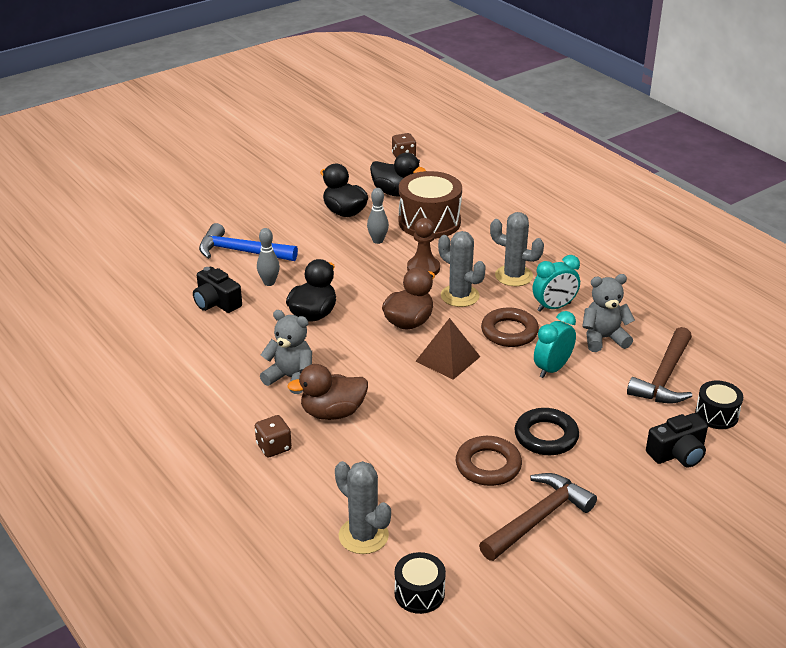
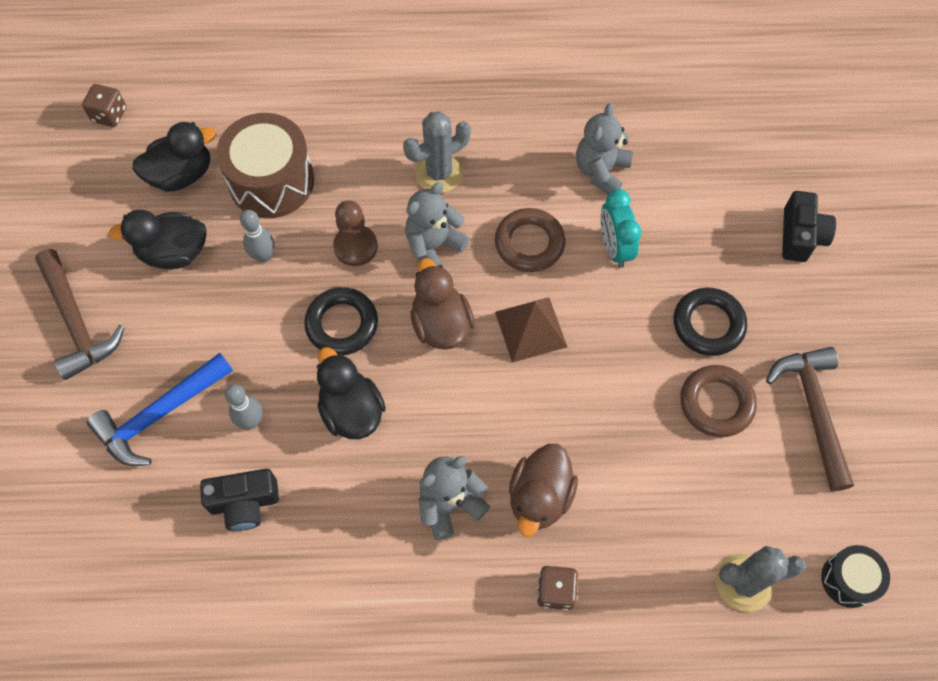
camera: 55 degrees left, 30 degrees up
(366, 286) = (342, 324): none -> black ring
(460, 296) = (433, 246): grey cactus -> grey teddy bear
(554, 307) = (520, 175): turquoise clock -> none
(664, 377) = (693, 166): brown hammer -> brown hammer (77, 322)
(716, 415) = (771, 166): black drum -> none

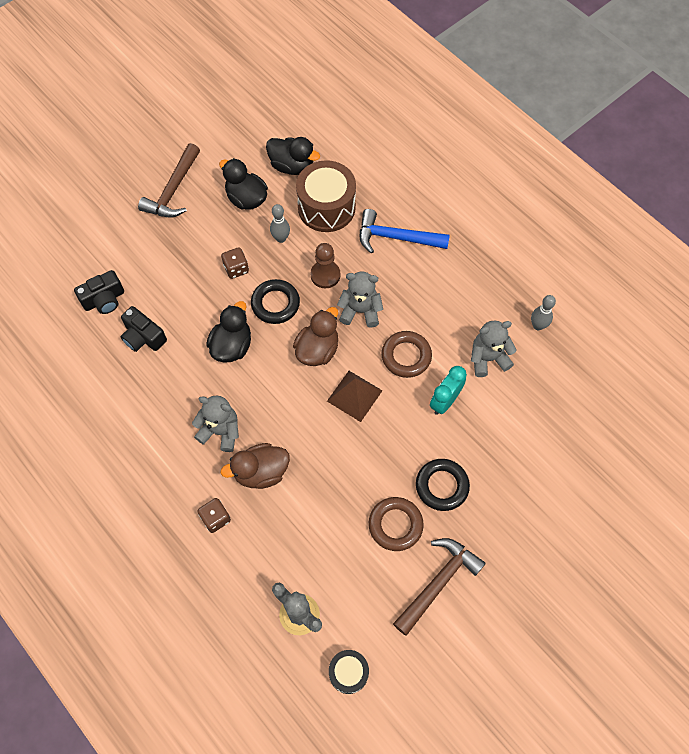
camera: 50 degrees right, 0 degrees up
(109, 115) = (295, 108): brown dice -> brown dice (236, 269)
(159, 415) = (157, 264): blue hammer -> blue hammer (396, 238)
(251, 421) = (187, 305): grey bowling pin -> grey bowling pin (538, 326)
(439, 173) = (407, 279): grey cactus -> none
(800, 236) = (550, 497): black camera -> black camera (104, 300)

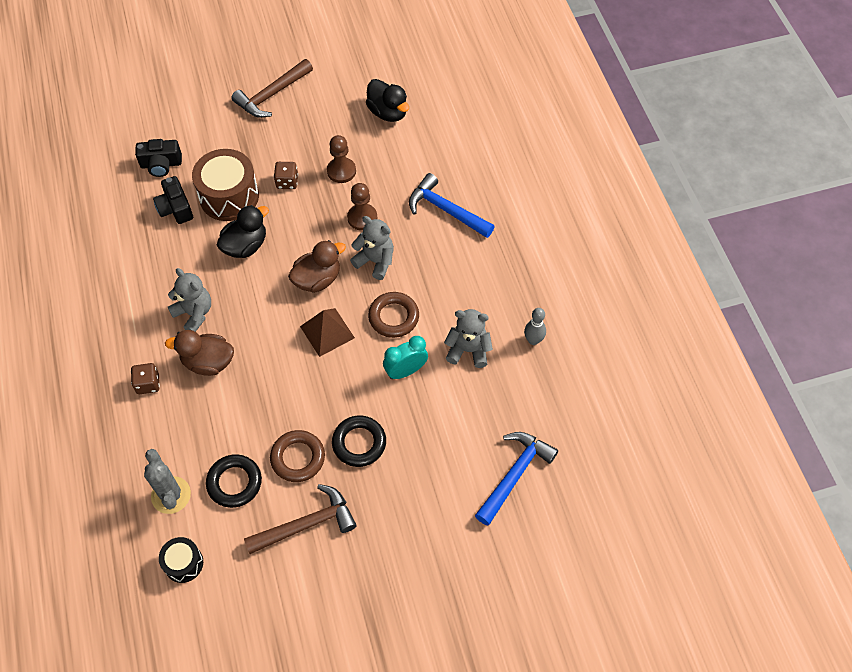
camera: 25 degrees right, 5 degrees down
(246, 198) = (331, 125): black duck -> none
(275, 304) = (304, 225): black ring -> black ring (234, 483)
(281, 238) = (341, 171): grey bowling pin -> brown pawn
(326, 207) = (398, 159): brown drum -> brown drum (229, 196)
(589, 453) = (514, 474): none -> blue hammer

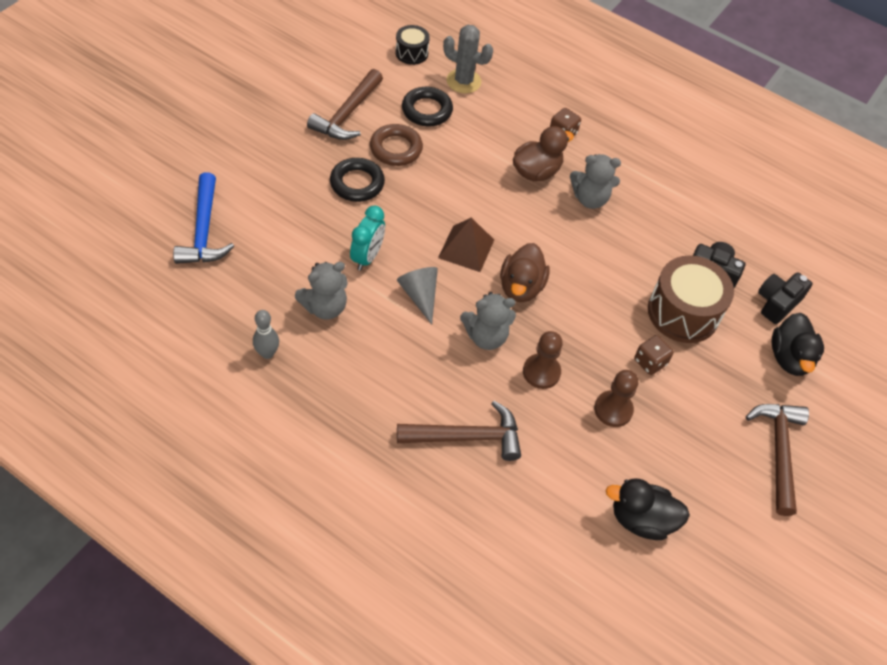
camera: 135 degrees right, 5 degrees down
(245, 246) = (615, 277): black duck -> black duck (789, 358)
(393, 317) = (420, 295): brown ring -> grey cone
(446, 210) = (467, 437): blue hammer -> brown hammer

